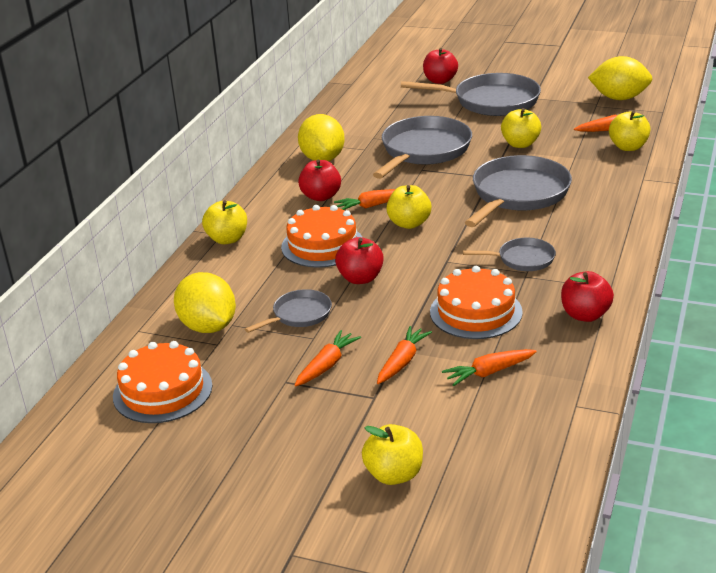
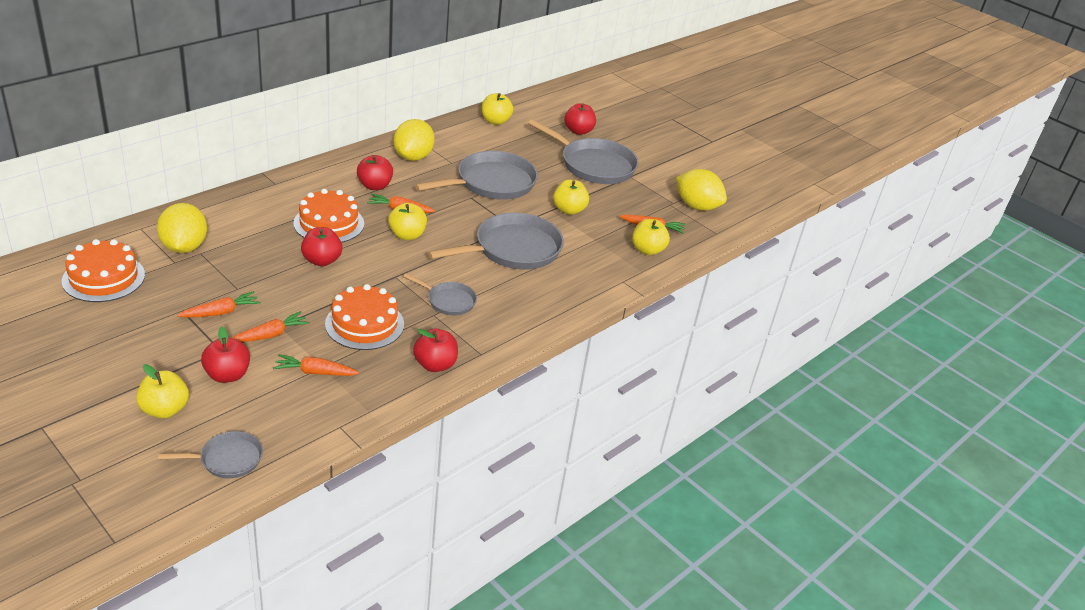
camera: 20 degrees right, 5 degrees up
(227, 239) = (274, 189): yellow apple -> yellow apple (495, 121)
(299, 315) = (249, 267): grey pan -> grey pan (227, 459)
(411, 415) = (227, 375): none -> red apple

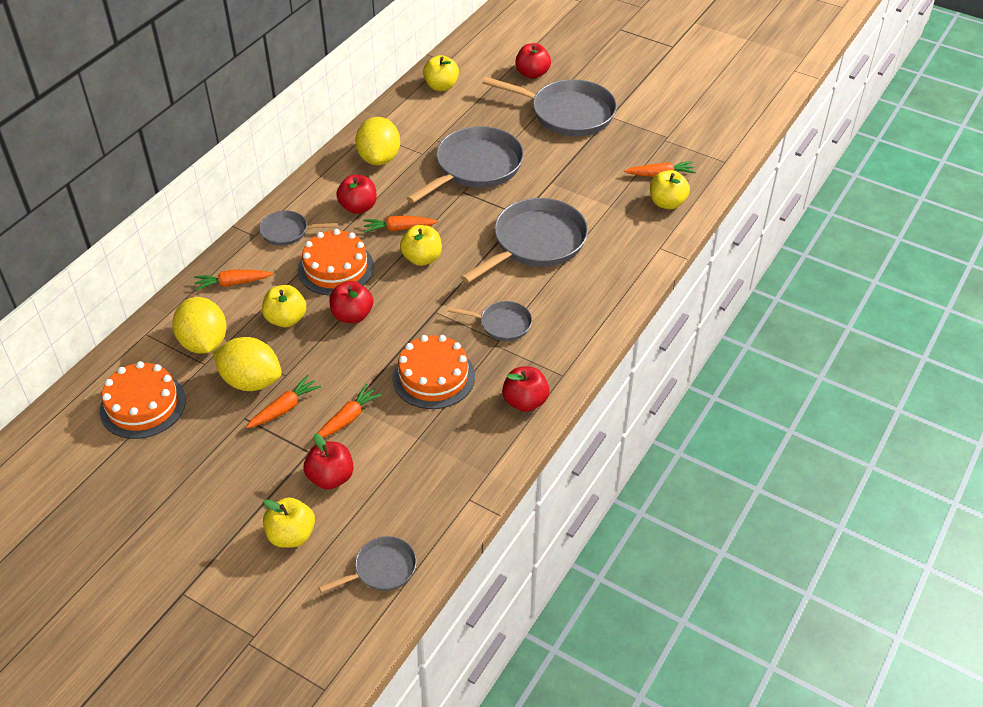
camera: 10 degrees left, 10 degrees up
(304, 188) = (287, 231): none -> grey pan
(315, 372) = (414, 447): orange carrot -> orange carrot (232, 283)
(569, 210) = (568, 177): yellow apple -> yellow apple (286, 319)
(697, 206) = (692, 134): yellow lemon -> yellow lemon (251, 381)

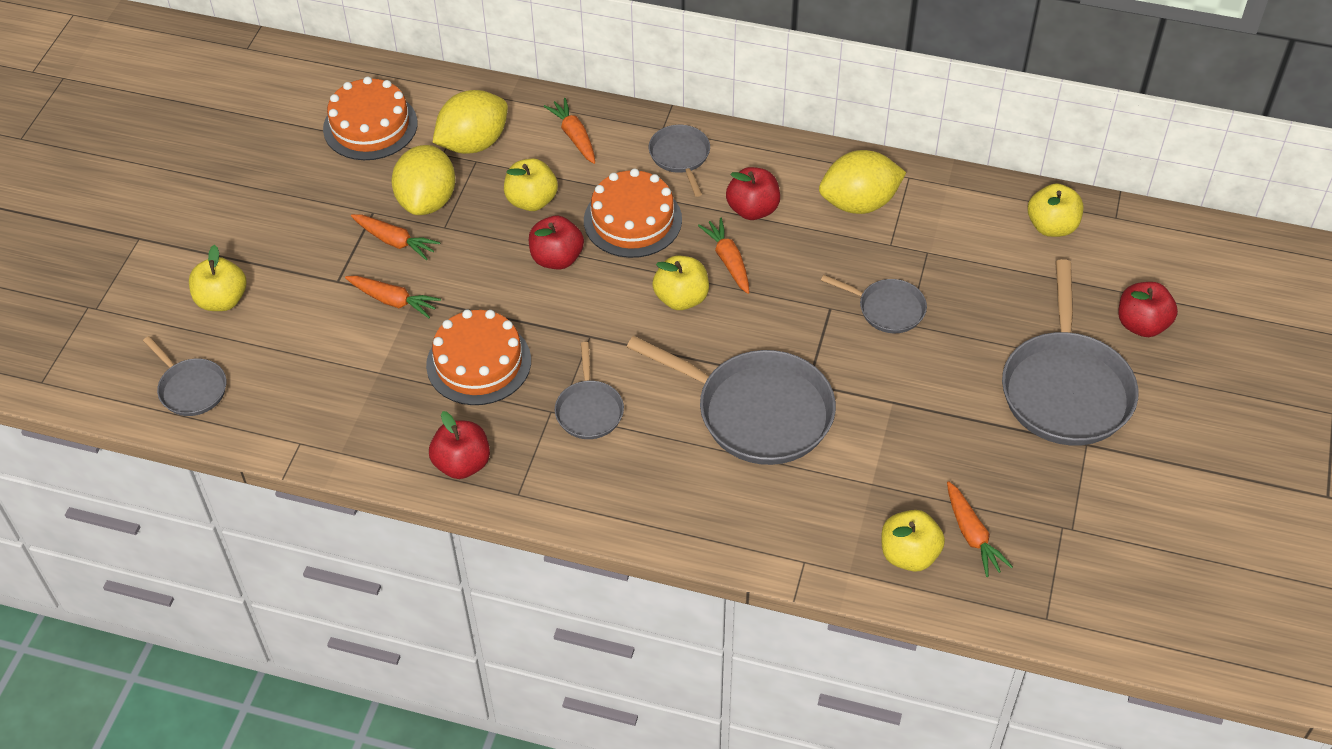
camera: 75 degrees right, 5 degrees up
(331, 477) = (305, 310): red apple -> none
(475, 167) = (887, 309): grey pan -> grey pan, size x0.51

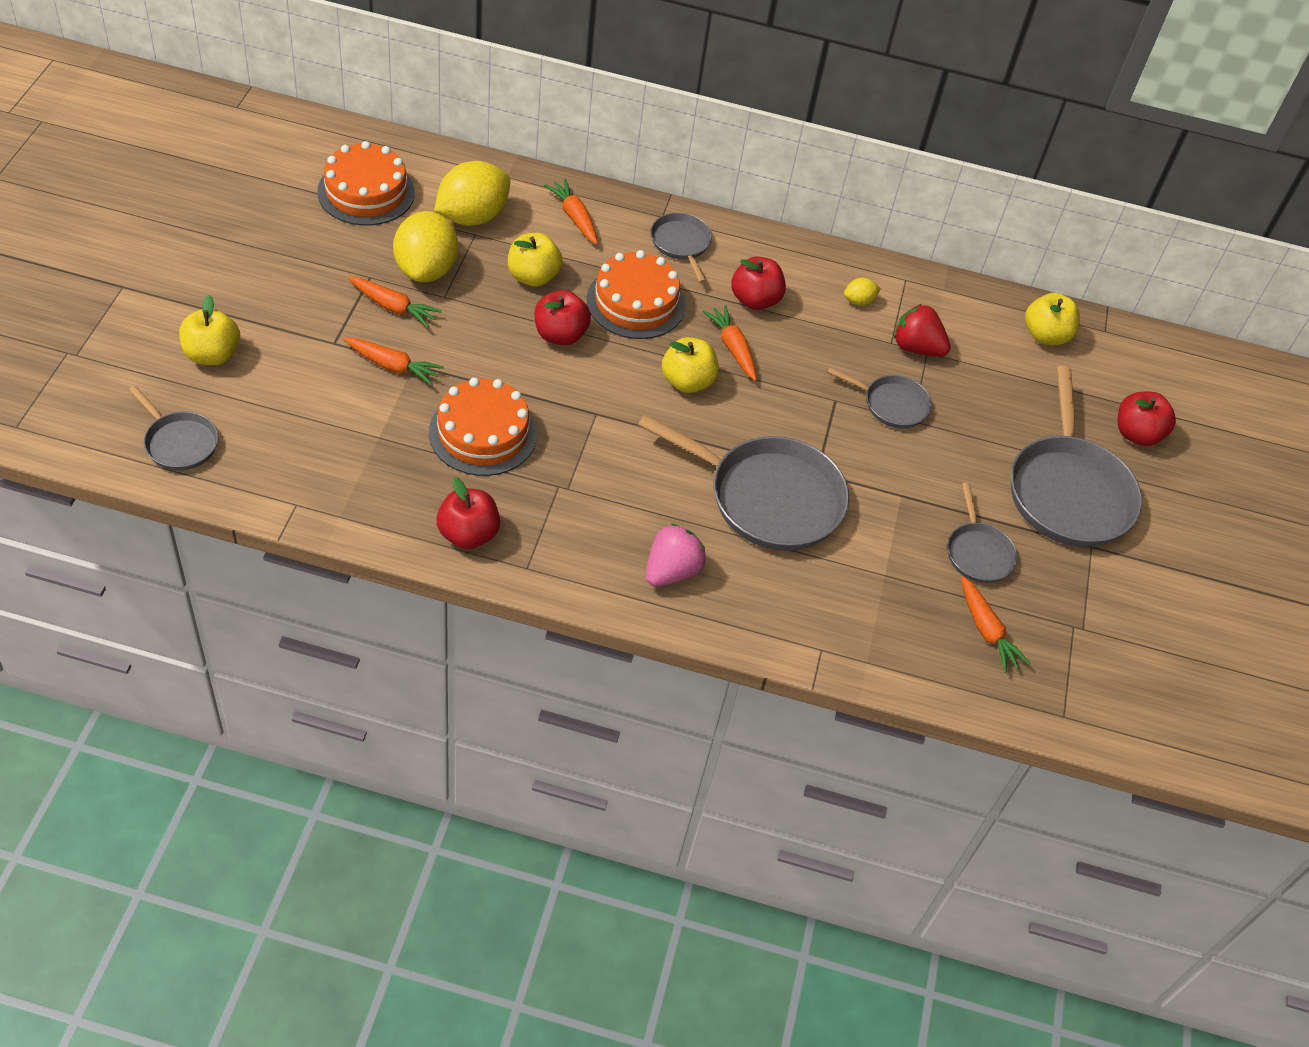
camera: 10 degrees left, 0 degrees up
(589, 410) = (598, 487): grey pan -> grey pan (978, 553)
(658, 490) = (671, 571): none -> pink strawberry
(859, 203) = (859, 301): yellow lemon -> yellow lemon, size x0.44
(909, 554) = (925, 647): yellow apple -> none
(916, 248) = (916, 348): none -> red strawberry

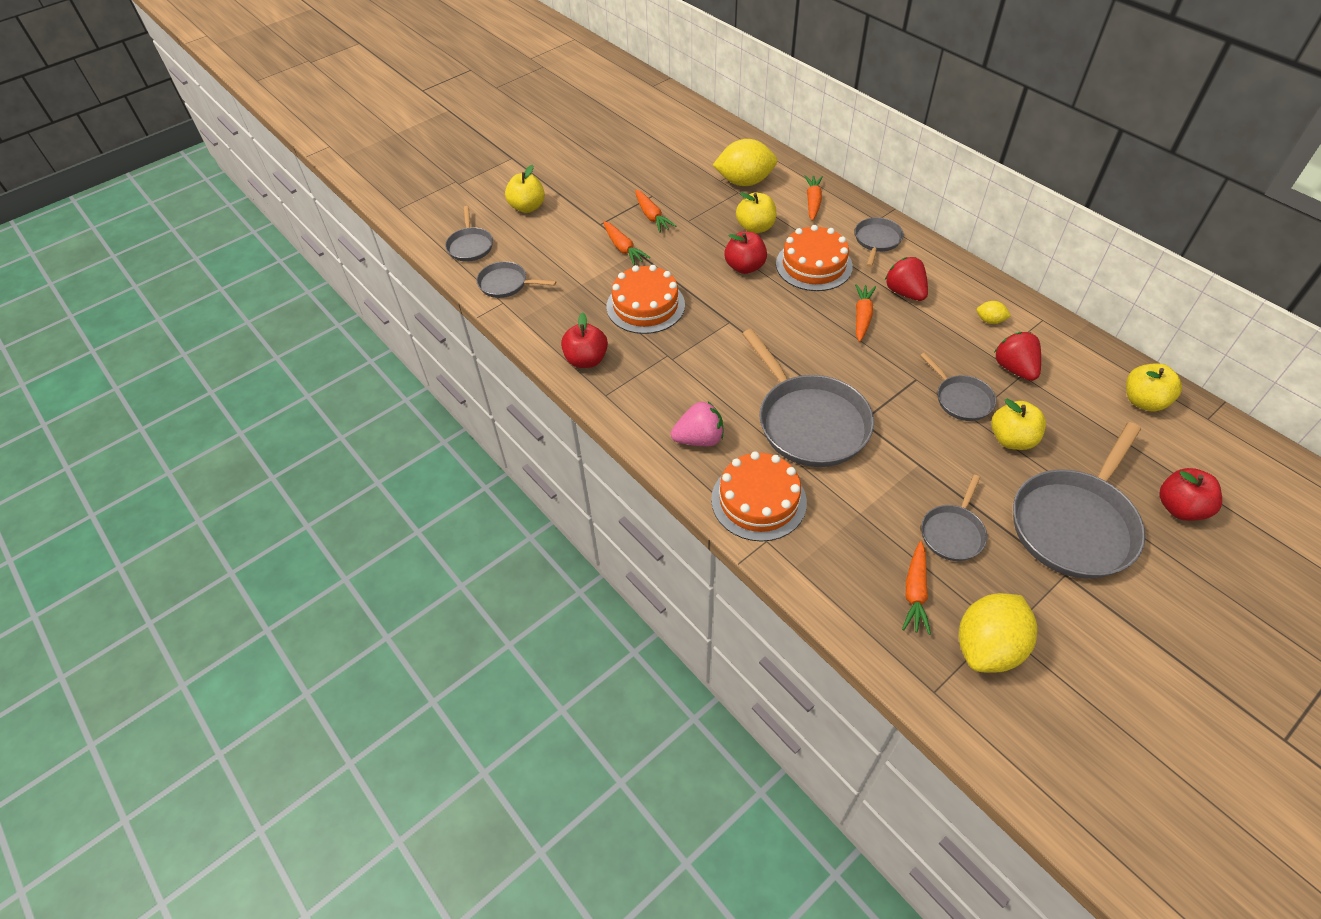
camera: 45 degrees right, 0 degrees up
(278, 477) = (506, 284): none -> grey pan
(366, 192) = (689, 149): orange cake -> orange cake (758, 500)
(426, 269) = (690, 202): yellow lemon -> yellow lemon (987, 647)
(687, 382) = (810, 326): yellow apple -> yellow apple (1011, 439)
(755, 300) = (904, 292): red apple -> red strawberry

